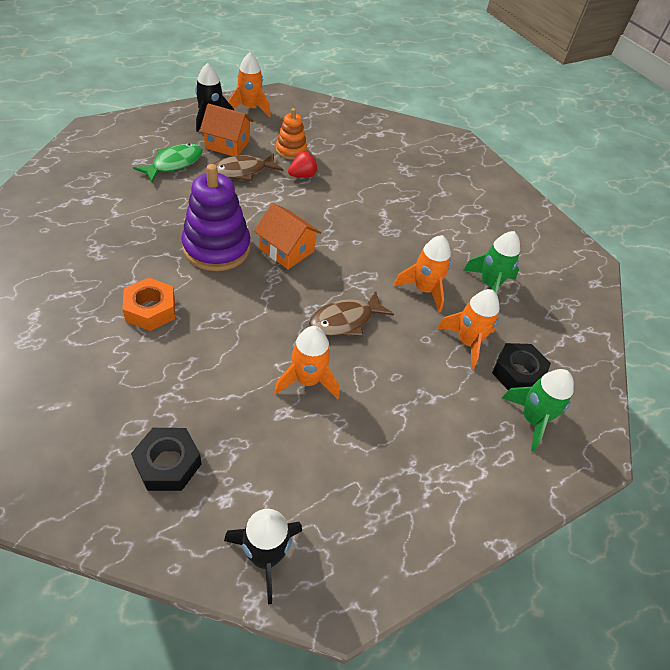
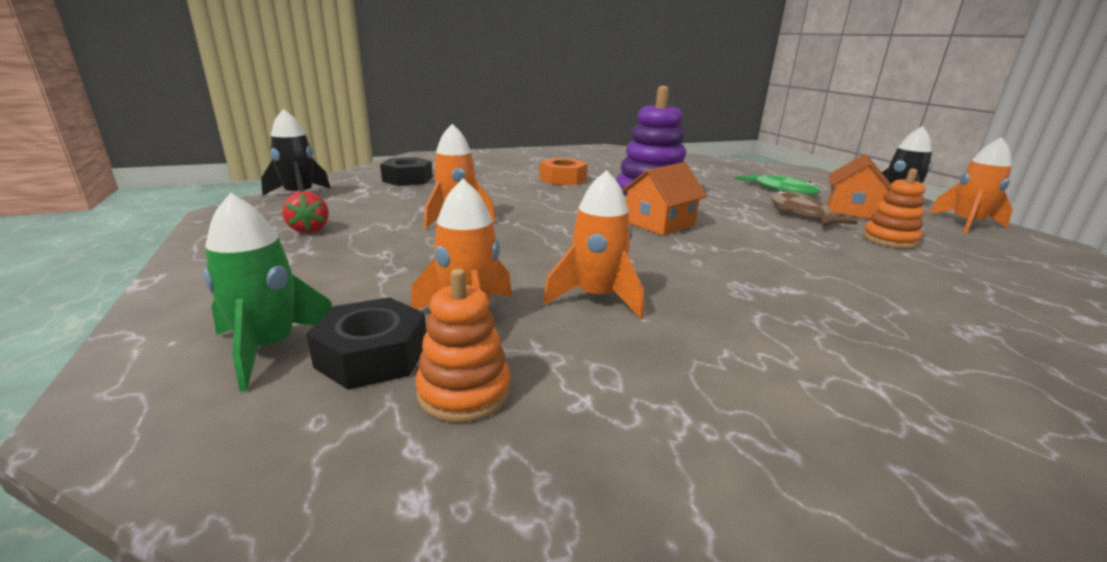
camera: 105 degrees right, 25 degrees down
(302, 175) = (831, 242): red strawberry -> red strawberry (309, 229)
(345, 320) = (537, 240): brown fish -> none
(489, 285) = (618, 373): green rocket -> none
(525, 333) = (464, 392): none -> orange stacking toy

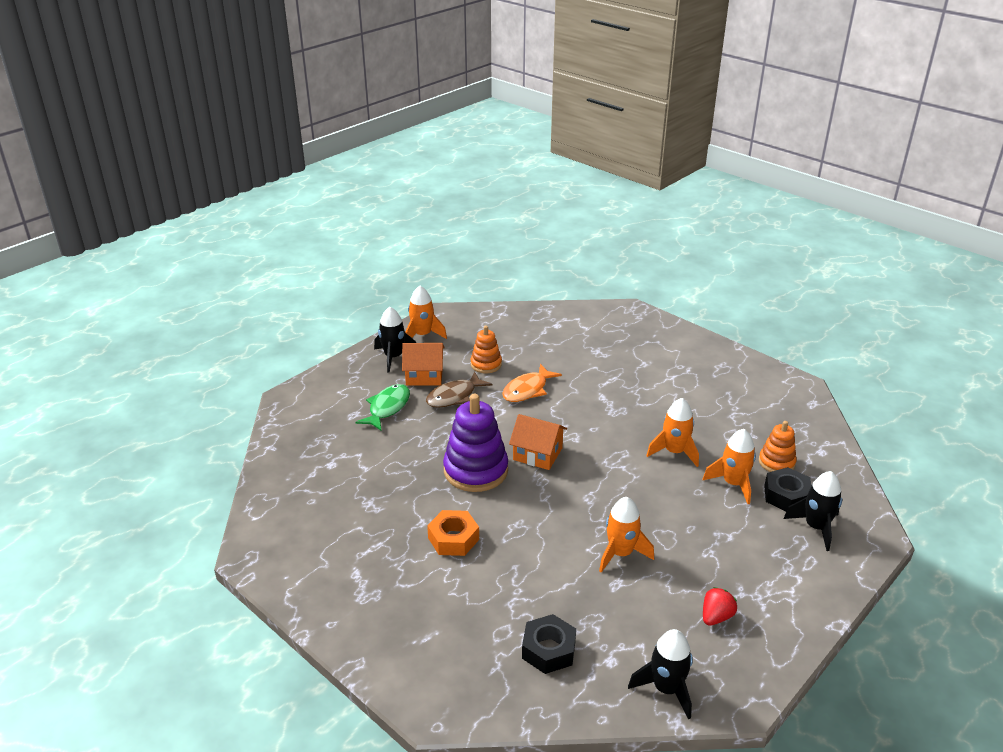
camera: 115 degrees left, 10 degrees up
(269, 348) = (816, 527): green rocket -> black rocket
(815, 247) = (527, 390): none -> orange fish

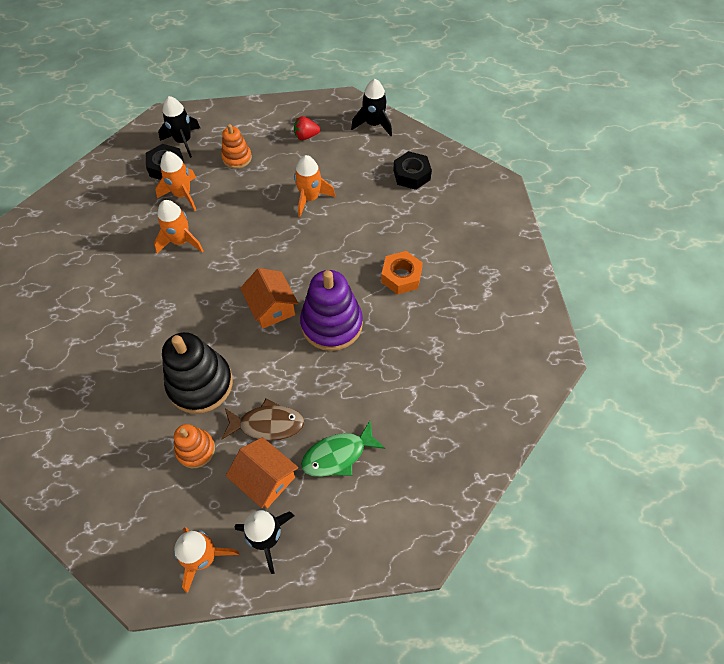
camera: 140 degrees left, 25 degrees up
(527, 390) = (200, 384): orange fish -> black stacking toy
(776, 462) = (134, 190): orange stacking toy -> orange stacking toy (237, 158)

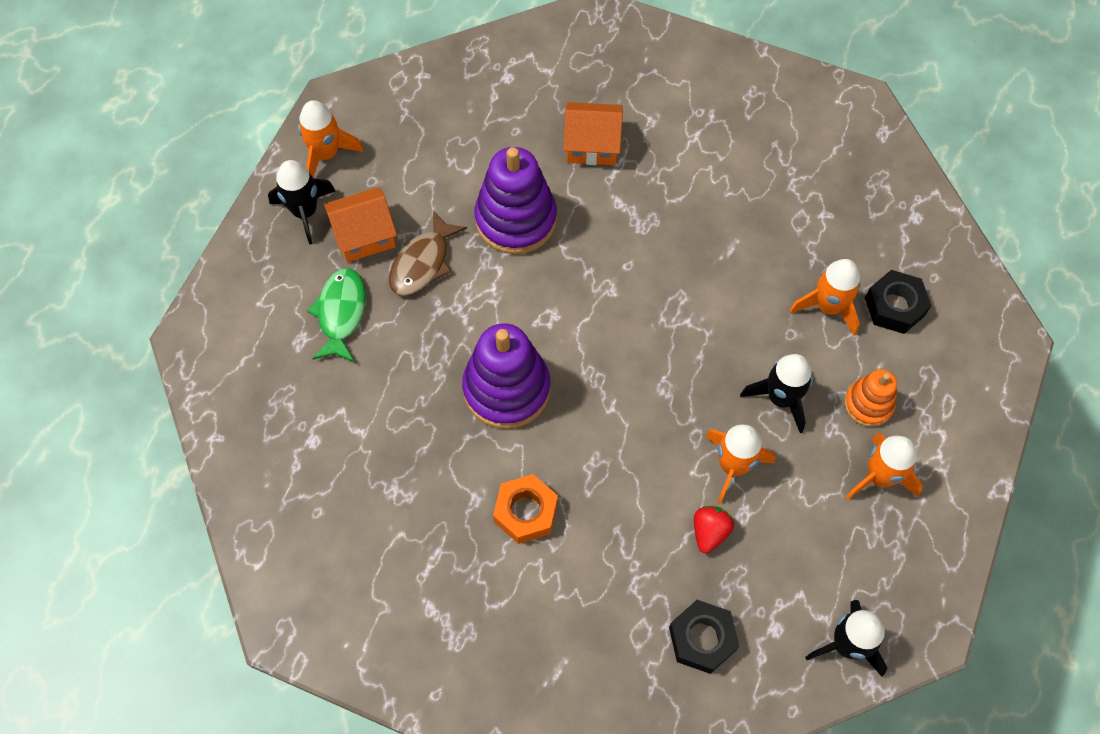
camera: 120 degrees right, 5 degrees up
(181, 241) = (742, 275): orange rocket -> orange rocket (879, 477)
(183, 141) = (941, 347): black rocket -> black rocket (781, 398)
(196, 450) = (440, 187): orange stacking toy -> none
(200, 384) = (516, 219): black stacking toy -> purple stacking toy
(271, 307) = (573, 334): orange house -> orange house (592, 145)
(306, 136) = (869, 524): red strawberry -> red strawberry (709, 532)

